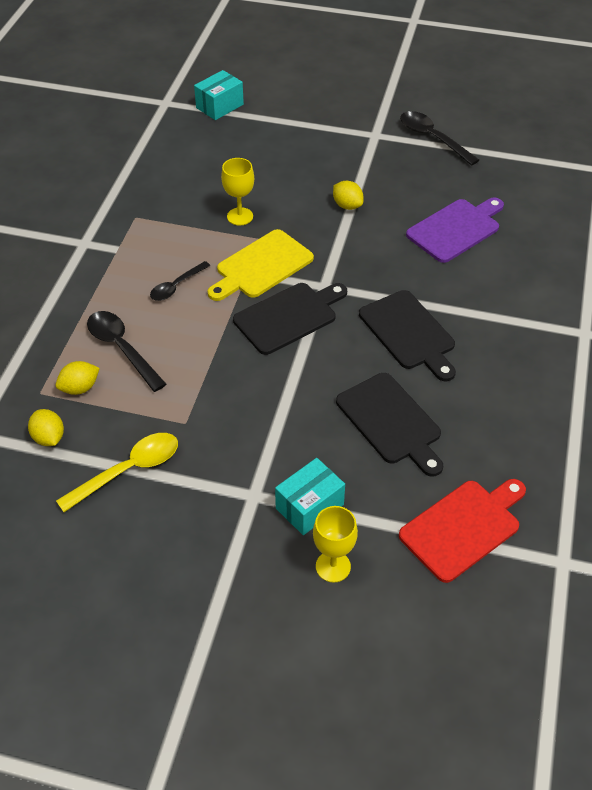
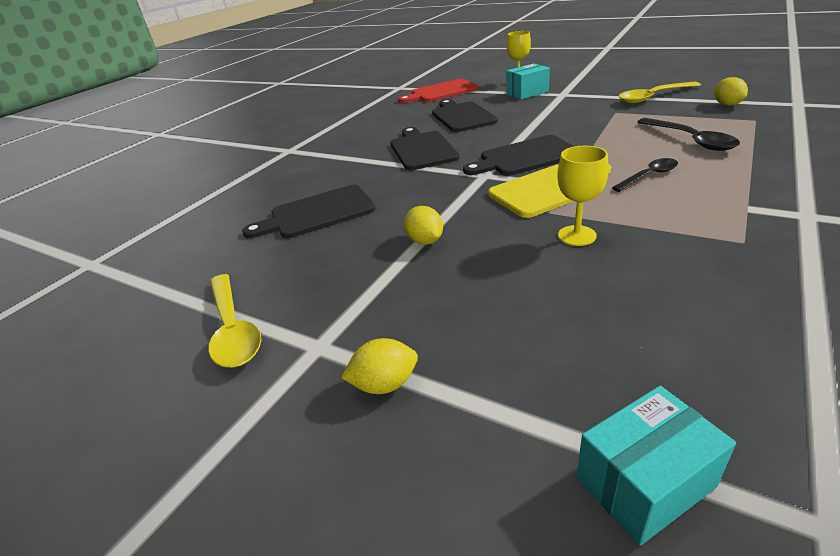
camera: 160 degrees left, 15 degrees down
(80, 388) = (718, 122): yellow lemon -> yellow lemon (385, 384)
(432, 138) = (233, 329): black spoon -> yellow spoon
(456, 229) = (317, 213): purple cutting board -> black cutting board

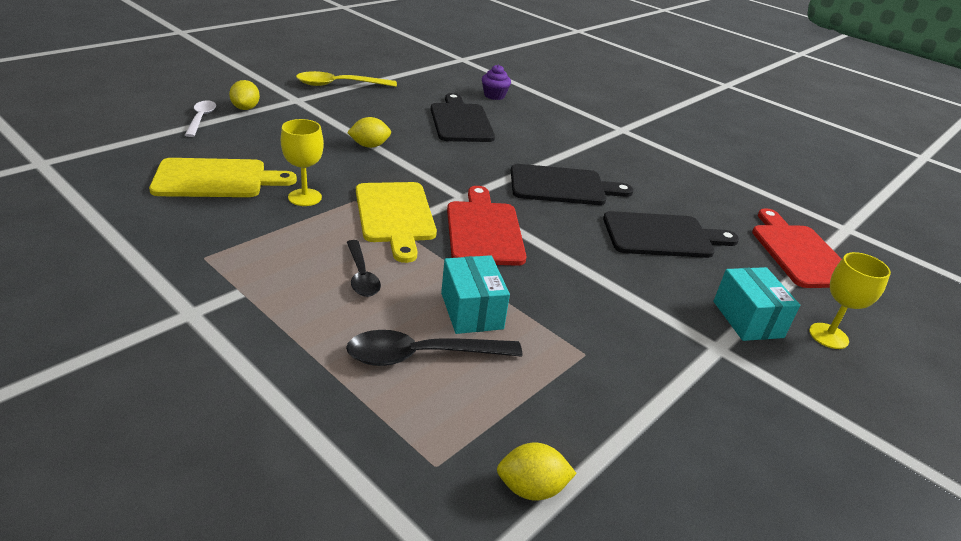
camera: 95 degrees right, 0 degrees up
(228, 214) = (494, 95): none -> purple cupcake
(464, 415) = (201, 119): none -> white spoon
(525, 157) = (484, 230): black cutting board -> red cutting board
(615, 303) = (216, 179): none -> yellow cutting board
(645, 482) = (113, 140): turquoise box -> turquoise box (471, 311)
(653, 97) = (635, 430): yellow spoon -> none

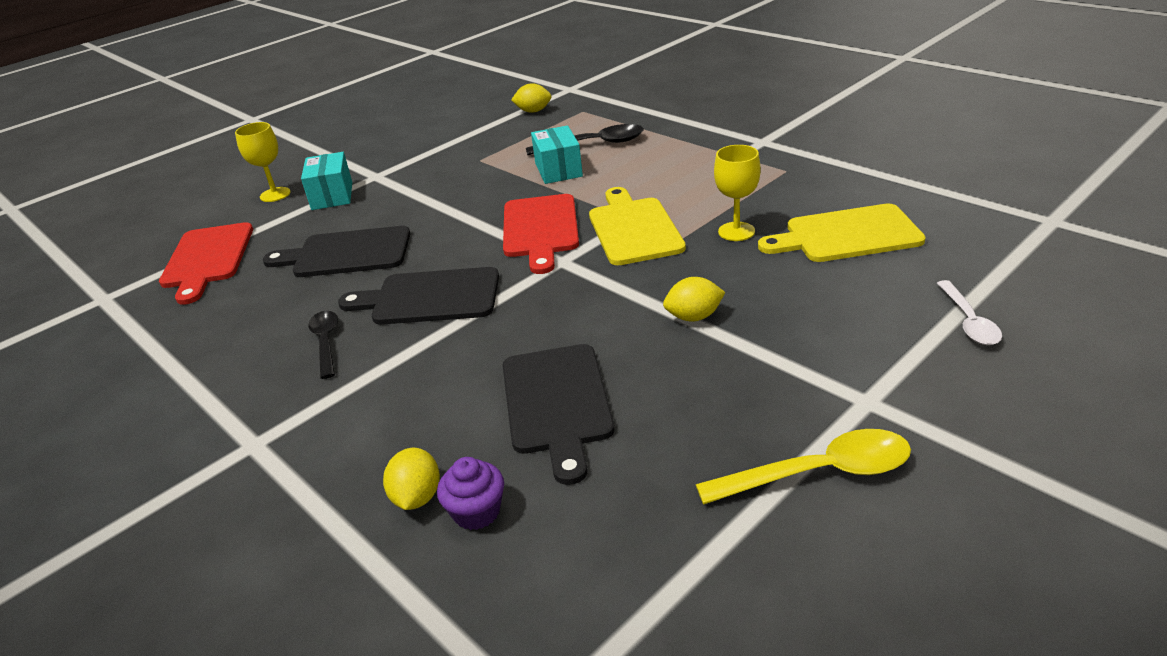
camera: 170 degrees left, 0 degrees up
(246, 108) = (929, 359): yellow lemon -> yellow lemon (417, 497)
(361, 275) = (650, 178): black spoon -> black spoon (326, 342)

